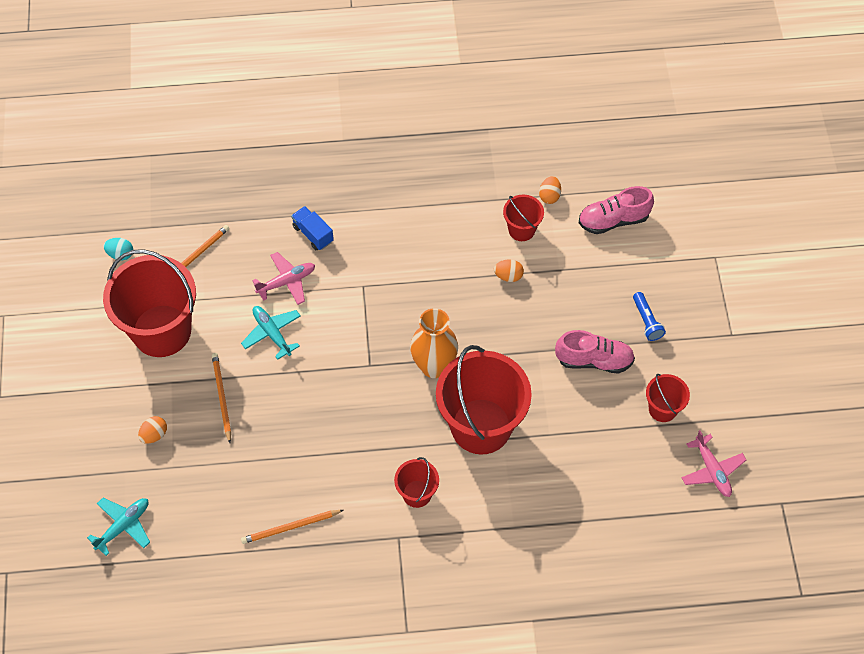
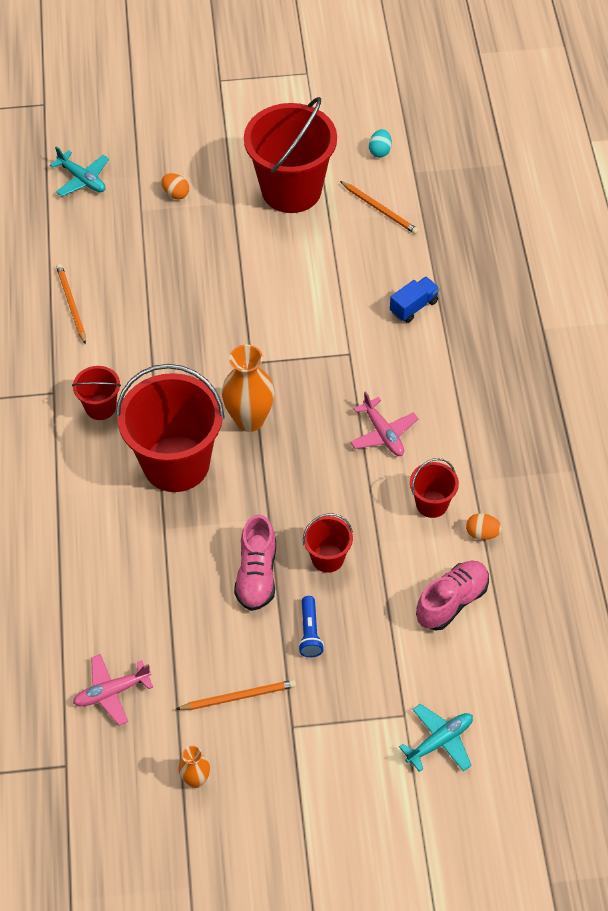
camera: 90 degrees right, 5 degrees down
(222, 397) = (216, 242): orange pencil -> orange pencil (238, 697)
(272, 333) = (289, 278): turquoise plane -> turquoise plane (439, 741)
(286, 282) = (352, 287): pink plane -> pink plane (383, 433)
(508, 276) = (367, 490): orange egg -> none
(613, 220) = (452, 601): pink shoe -> pink shoe turned 60 degrees clockwise
(646, 321) = (310, 632): blue flashlight -> blue flashlight turned 75 degrees counterclockwise
(662, 409) = (192, 644): red bucket -> red bucket (327, 558)
(784, 404) = (196, 779): none -> orange vase

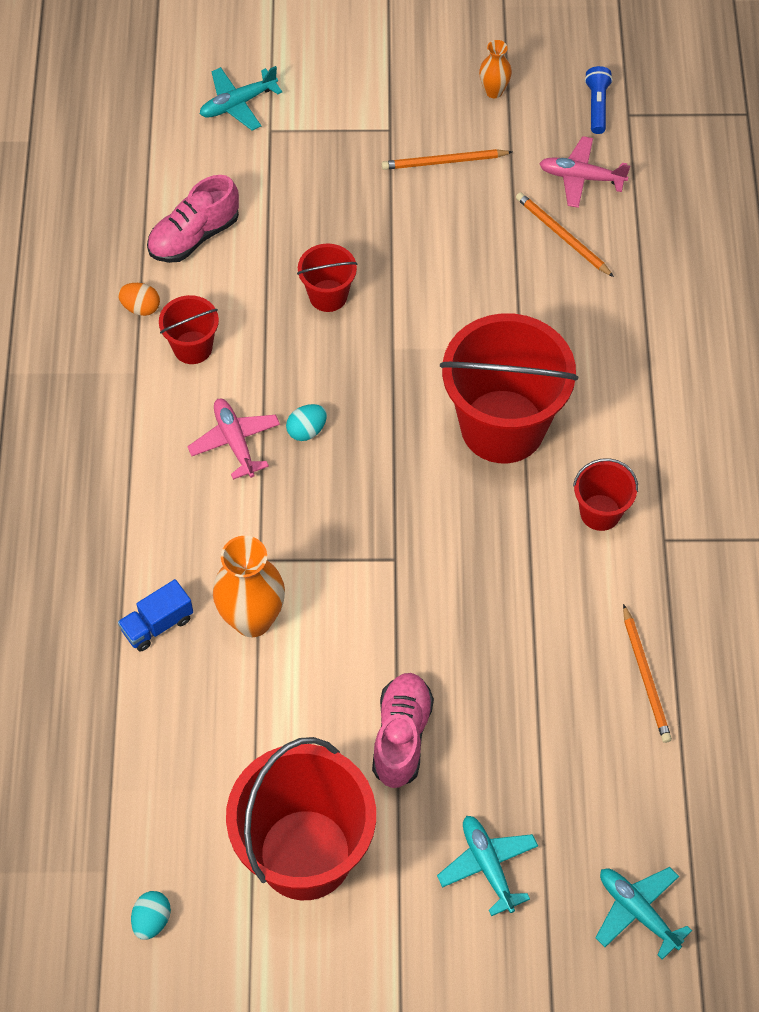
camera: 175 degrees left, 5 degrees up
(112, 692) = (581, 177): pink plane -> pink plane turned 150 degrees counterclockwise
(176, 194) = (488, 866): orange egg -> turquoise plane
(249, 420) = (404, 476): orange vase -> orange vase (252, 619)
(257, 575) = (413, 284): pink shoe -> pink shoe (401, 736)
(310, 632) = (359, 218): blue flashlight -> blue flashlight (597, 106)
(329, 447) = (307, 430): none -> turquoise egg
(380, 209) = (173, 801): orange pencil -> orange pencil (562, 236)

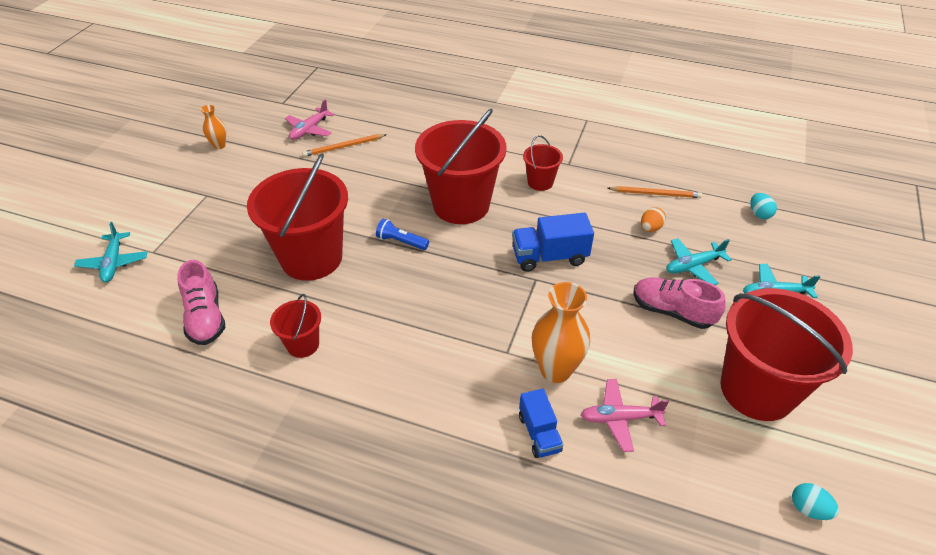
camera: 70 degrees left, 15 degrees down
(141, 307) = (244, 368): orange egg -> orange egg (650, 228)
(235, 442) = (400, 340): pink plane -> pink plane (619, 418)
(307, 430) = (413, 297): turquoise egg -> turquoise egg (759, 214)
(328, 295) = (311, 258): red bucket -> red bucket, size x2.13
(444, 162) = (251, 178): orange pencil -> none
(444, 564) = (549, 257): none -> blue truck
(597, 106) = (266, 112): blue flashlight -> blue flashlight (401, 242)
(637, 911) = (809, 237): turquoise plane -> turquoise plane (693, 266)

